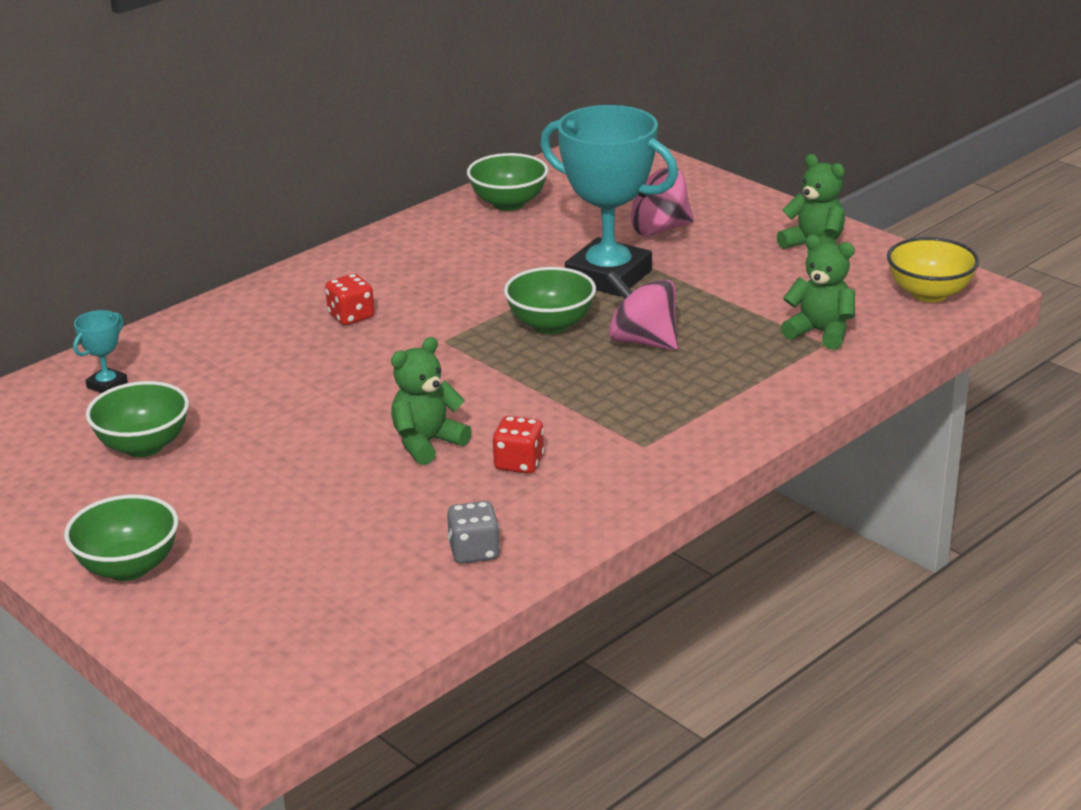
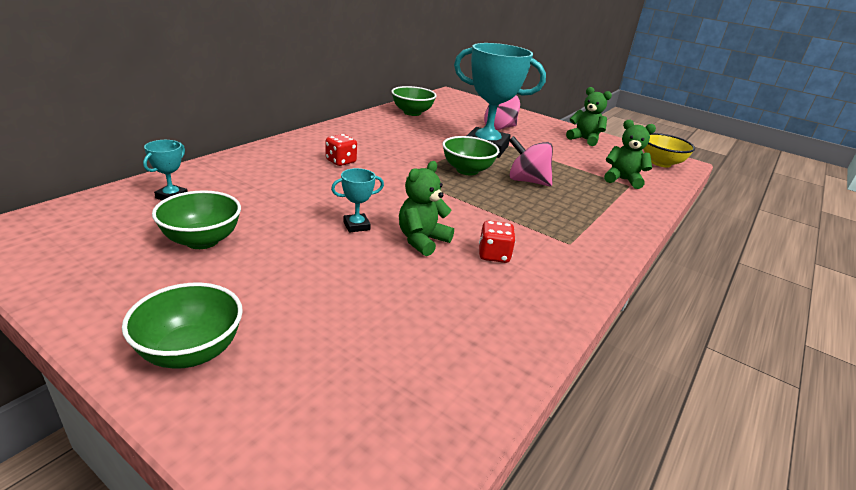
camera: 15 degrees left, 0 degrees up
(344, 423) = (356, 226): none -> turquoise trophy
(474, 552) = (497, 327): grey dice -> none

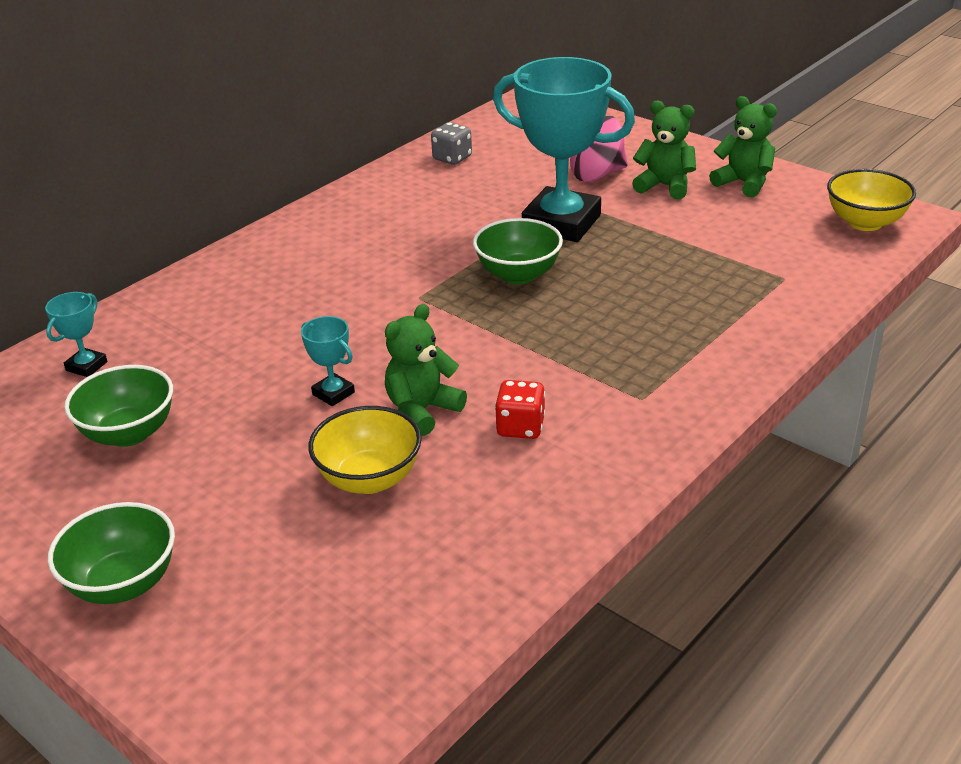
camera: 10 degrees right, 5 degrees up
(341, 161) = (323, 278): red dice -> none
(356, 226) = (333, 393): turquoise trophy -> turquoise trophy turned 60 degrees clockwise
(391, 282) = (369, 479): none -> yellow bowl
(412, 113) = (452, 158): green bowl -> grey dice
(527, 181) = (611, 286): pink spinning top -> none
(622, 180) = (777, 267): green teddy bear -> green teddy bear (665, 186)

